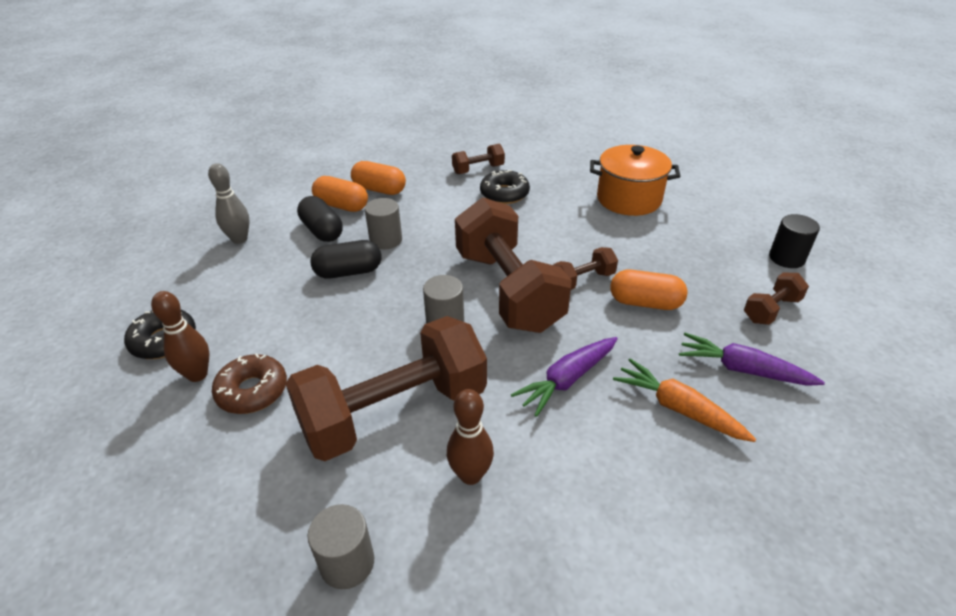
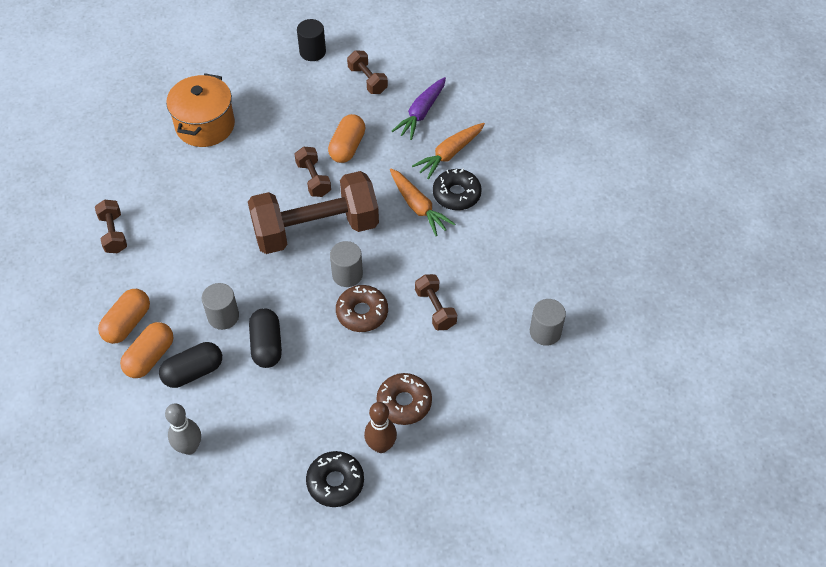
camera: 85 degrees left, 15 degrees up
(389, 340) = (362, 313): none -> brown donut
(394, 412) = (435, 309): brown dumbbell -> brown dumbbell, size x0.44
(470, 475) = (490, 268): brown bowling pin -> none
(504, 194) = (168, 216): black donut -> black donut (456, 194)
(567, 379) = (418, 206): purple carrot -> orange carrot

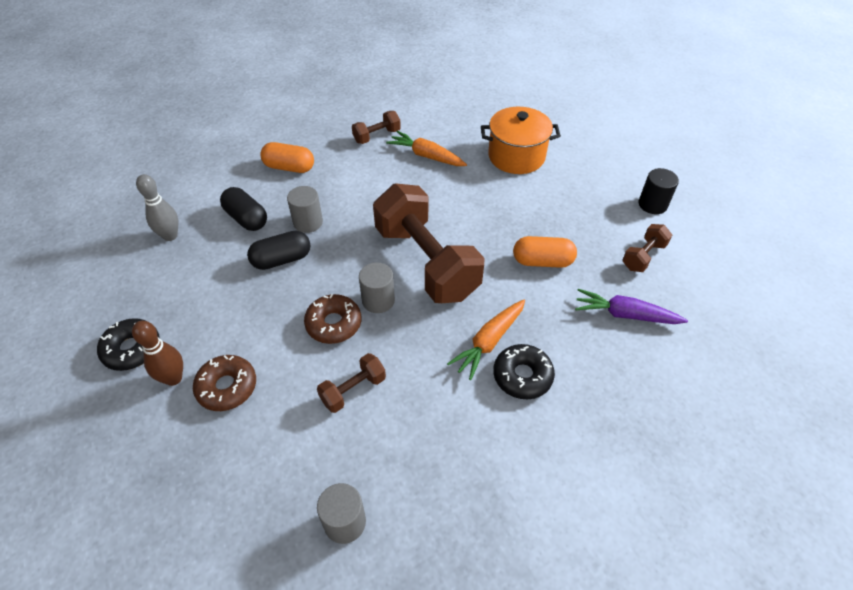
camera: 75 degrees right, 5 degrees down
(150, 357) = (258, 189): orange capsule -> none
(313, 179) = (488, 245): brown dumbbell -> none
(450, 154) = (579, 356): orange carrot -> orange carrot (427, 156)

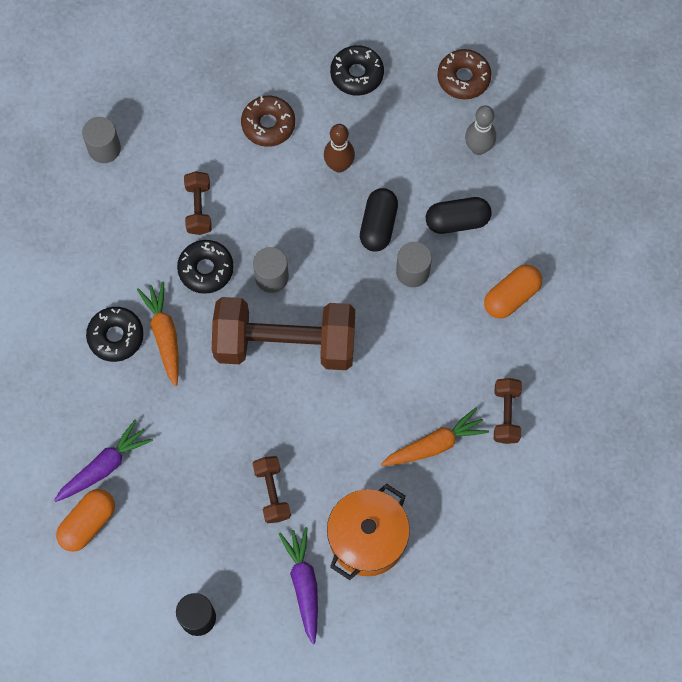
camera: 125 degrees right, 20 degrees up
(173, 378) = (305, 92): brown bowling pin -> brown bowling pin (339, 165)
(334, 324) = (273, 229): brown donut -> brown donut (463, 78)
(407, 348) = (206, 269): none -> black donut
(542, 261) = (210, 446): orange capsule -> orange capsule (88, 523)
(575, 169) = (304, 585): none -> purple carrot
(643, 256) = (147, 543): brown dumbbell -> brown dumbbell (272, 492)

